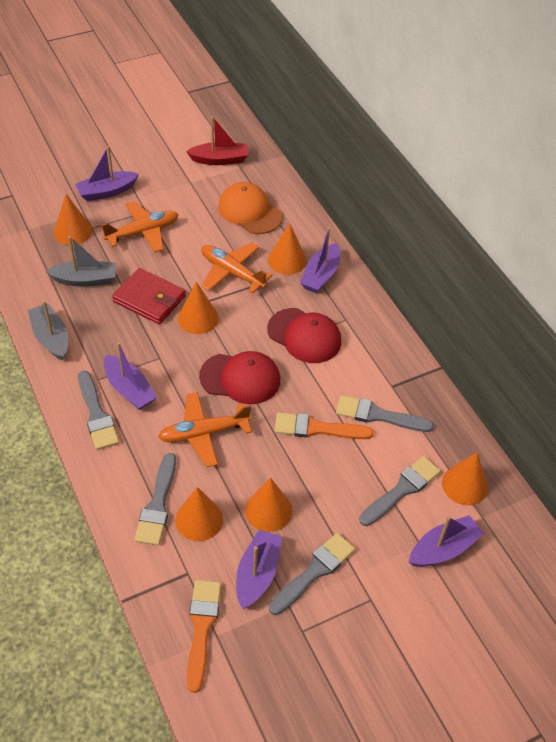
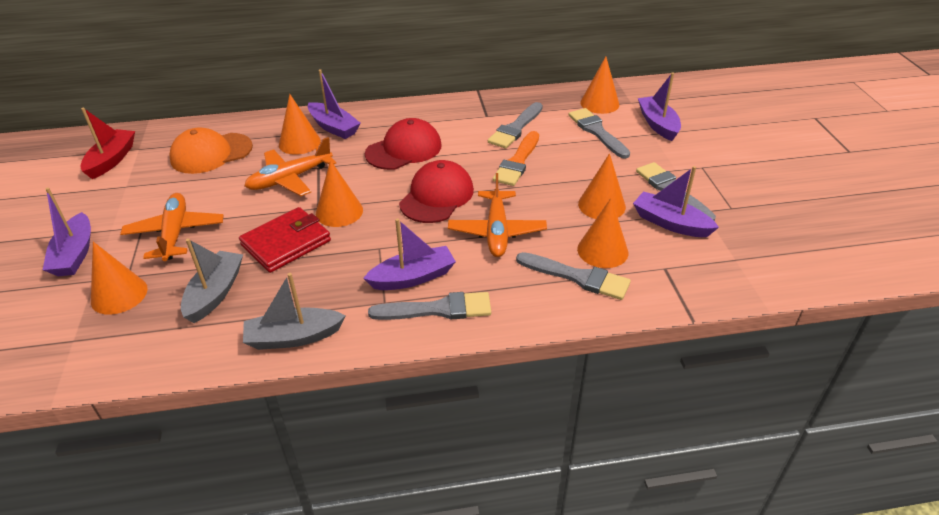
camera: 70 degrees left, 10 degrees down
(202, 628) = (727, 267): orange brush -> none

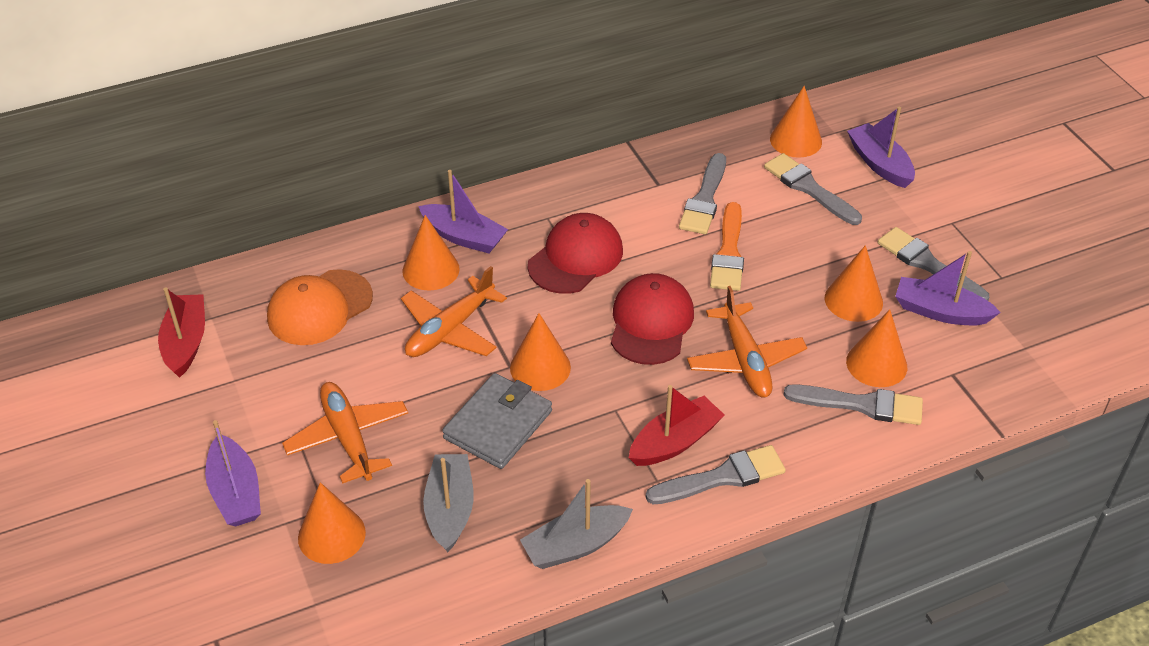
camera: 15 degrees left, 5 degrees up
(286, 243) = (498, 425): red wallet -> grey wallet
(413, 277) = (674, 442): purple boat -> red boat

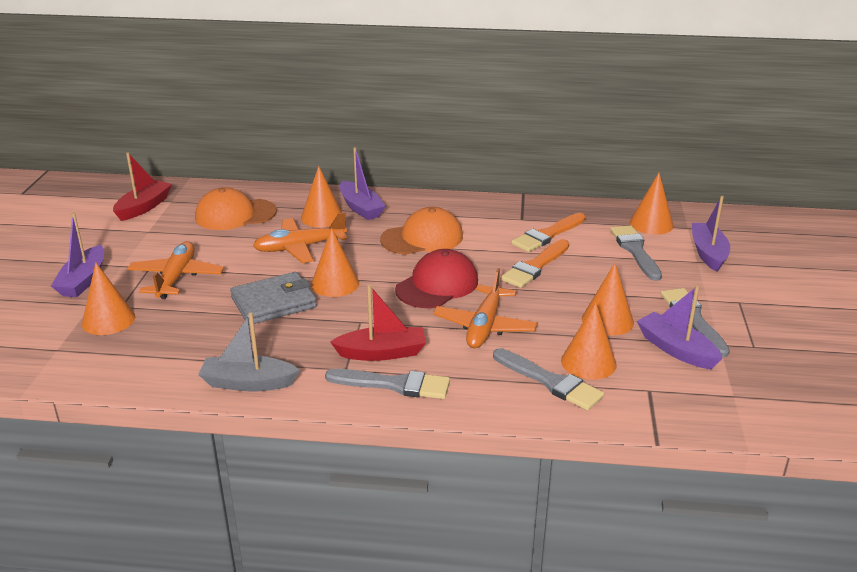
camera: 30 degrees right, 15 degrees down
(450, 509) = (192, 334): grey boat -> none
(575, 258) = (422, 238): red cap -> orange cap
(704, 199) = (547, 235): grey brush -> orange brush

